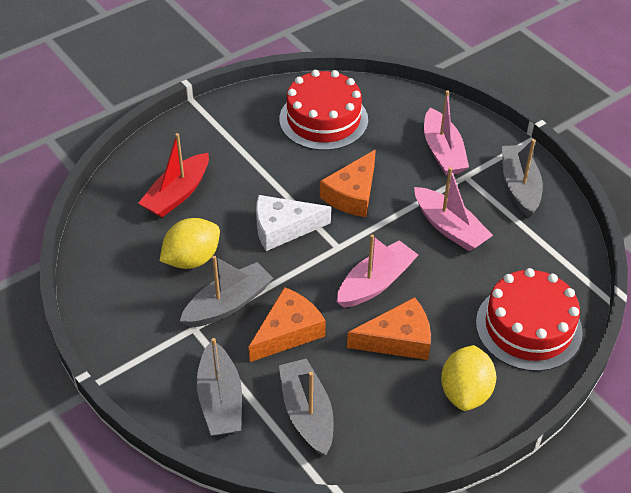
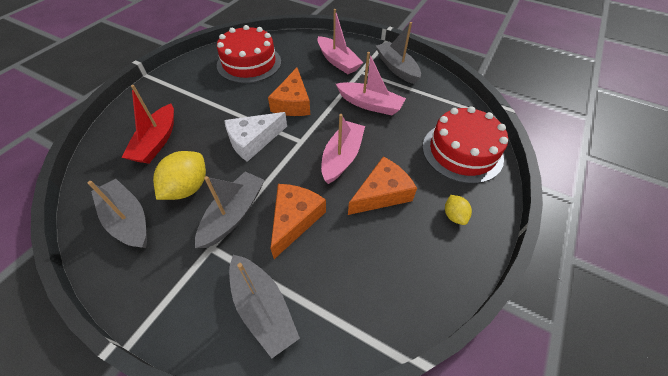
camera: 25 degrees left, 5 degrees up
(307, 413) = (345, 287): grey boat -> grey boat (128, 220)
(465, 392) = (454, 216): yellow lemon -> yellow lemon, size x0.55

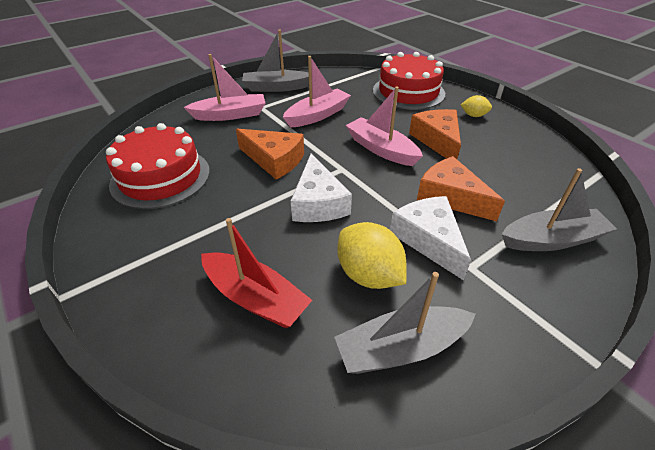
camera: 65 degrees left, 10 degrees down
(233, 214) = (428, 240): grey boat -> white cheese

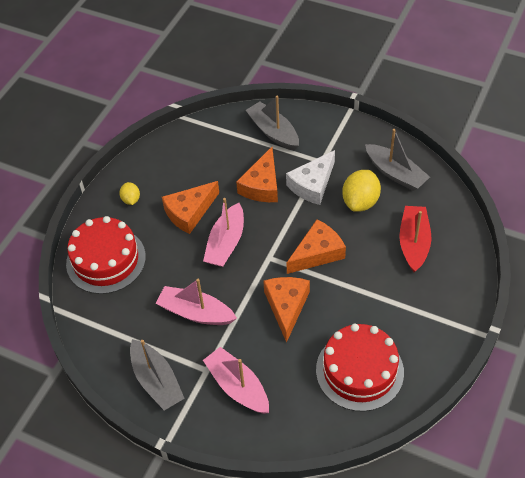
camera: 115 degrees left, 10 degrees up
(318, 202) = (317, 253): white cheese -> orange cheese

